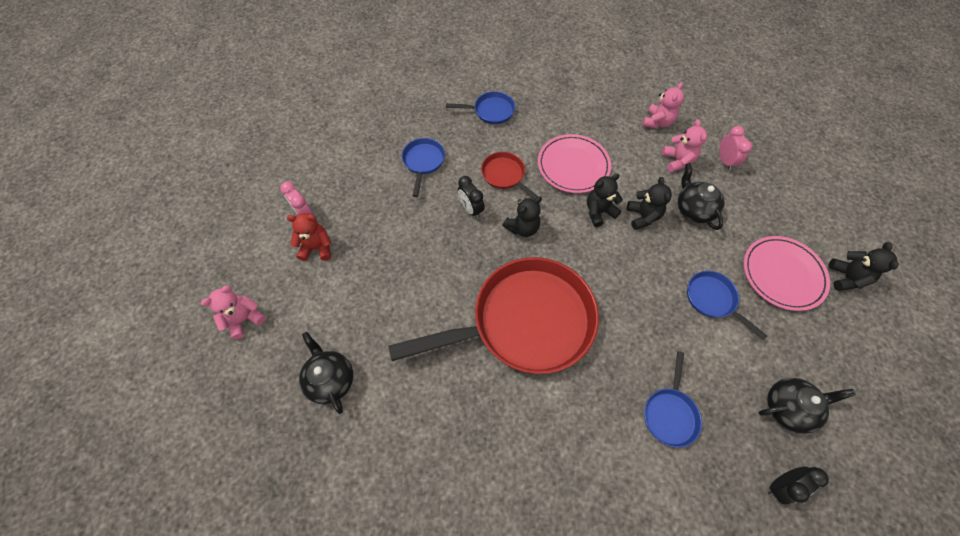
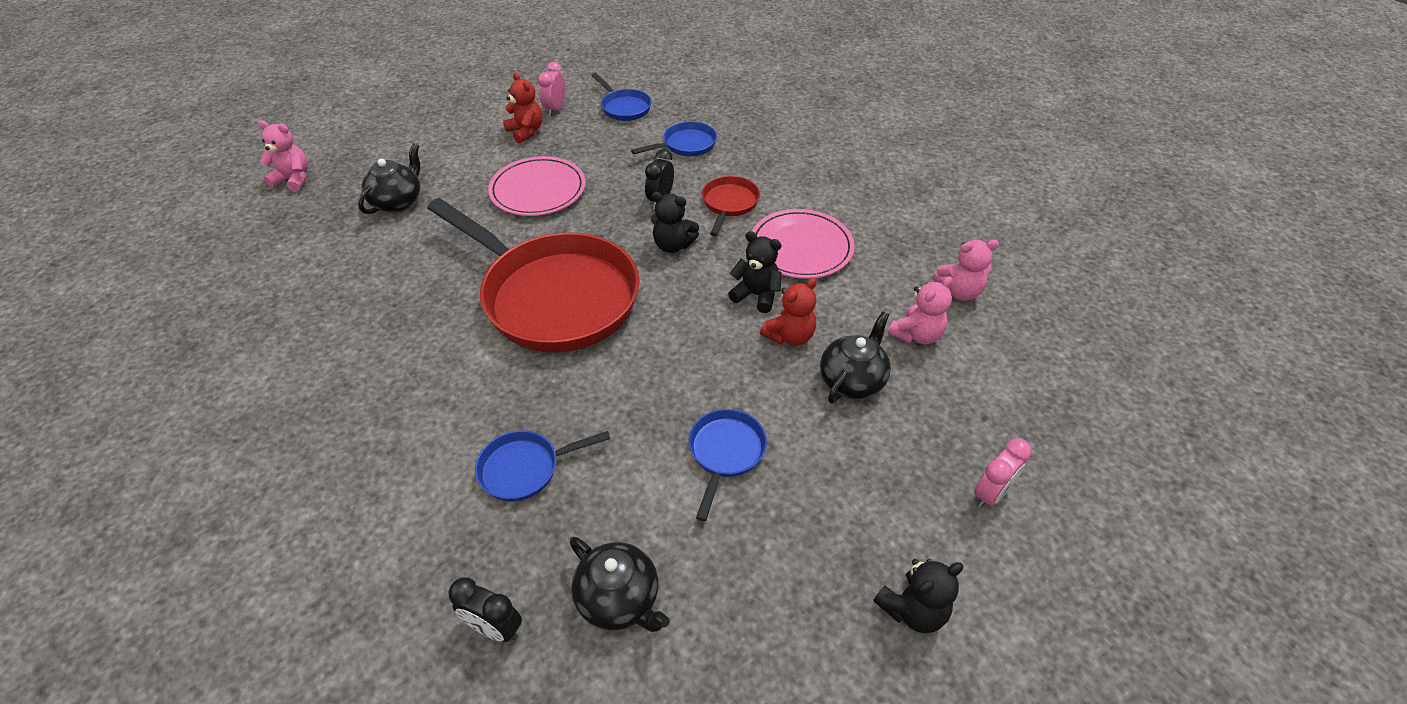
camera: 55 degrees right, 15 degrees down
(244, 319) = (423, 130): pink teddy bear -> pink teddy bear (294, 179)
(491, 111) = (806, 157): blue pan -> blue pan (624, 107)
(643, 216) = (789, 336): black teddy bear -> red teddy bear
(724, 161) = (974, 383): pink clock -> pink clock (990, 493)
(782, 274) = (840, 520): pink plate -> pink plate (538, 190)

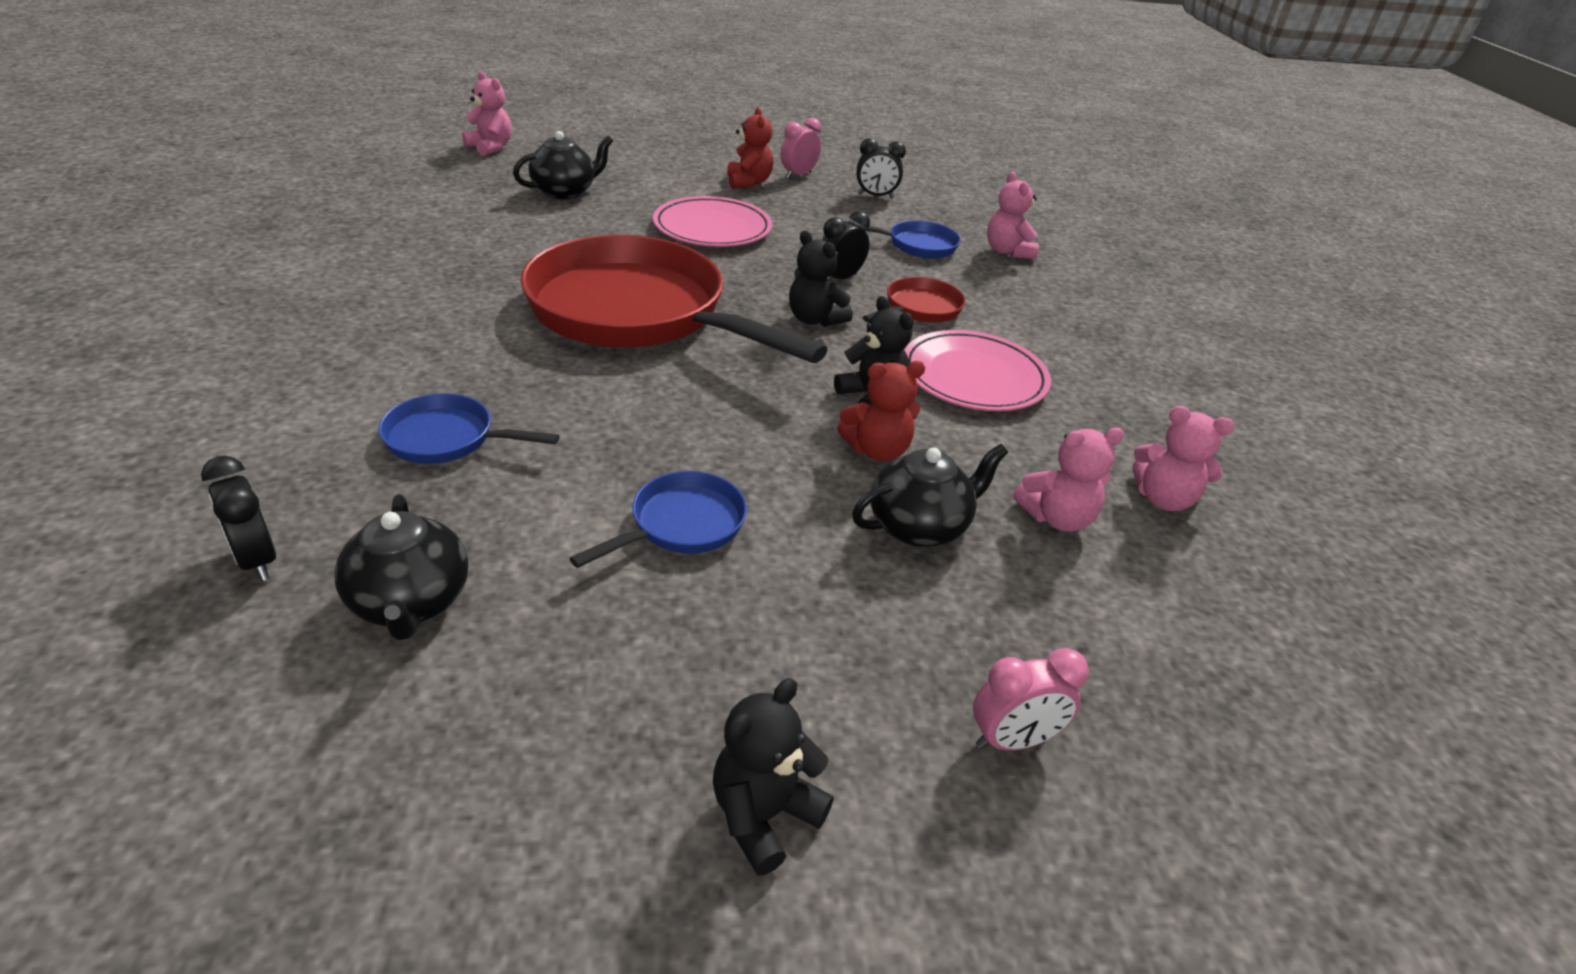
camera: 25 degrees right, 10 degrees down
(554, 296) = (637, 313): red pan -> red pan turned 150 degrees clockwise
(624, 107) = (875, 196): blue pan -> black clock
(745, 125) = (1007, 251): none -> pink teddy bear
(912, 609) = (763, 815): black teddy bear -> black teddy bear turned 135 degrees clockwise

